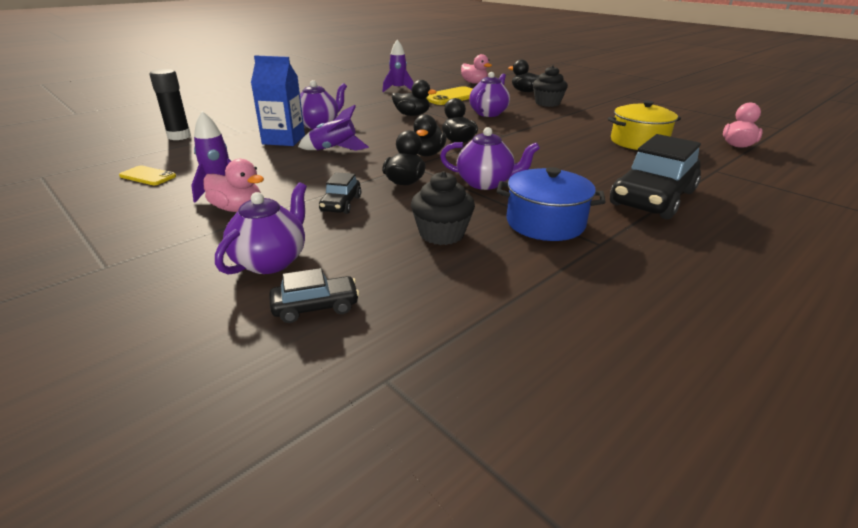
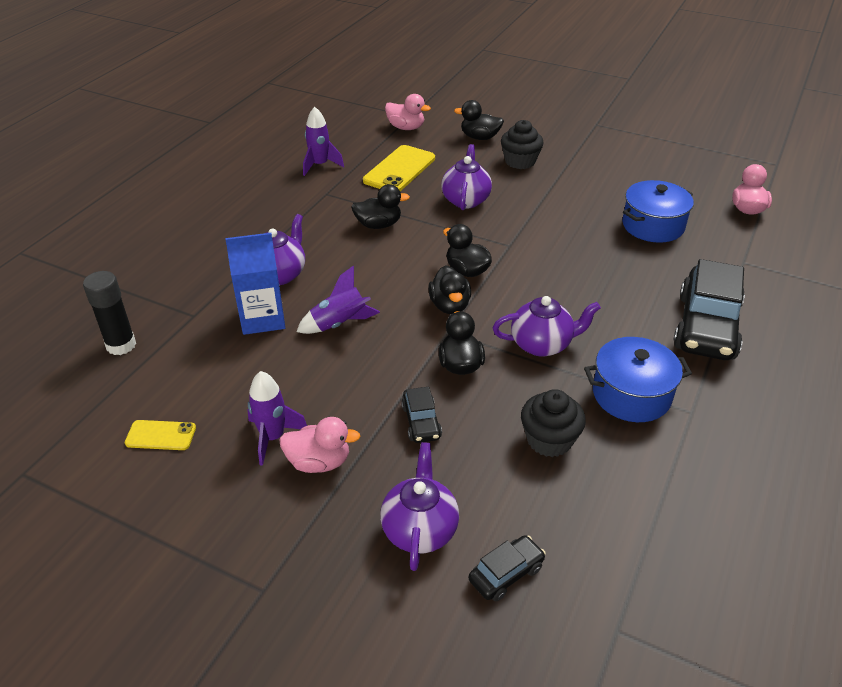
camera: 20 degrees left, 10 degrees up
(638, 142) = (653, 225): yellow pot -> blue pot

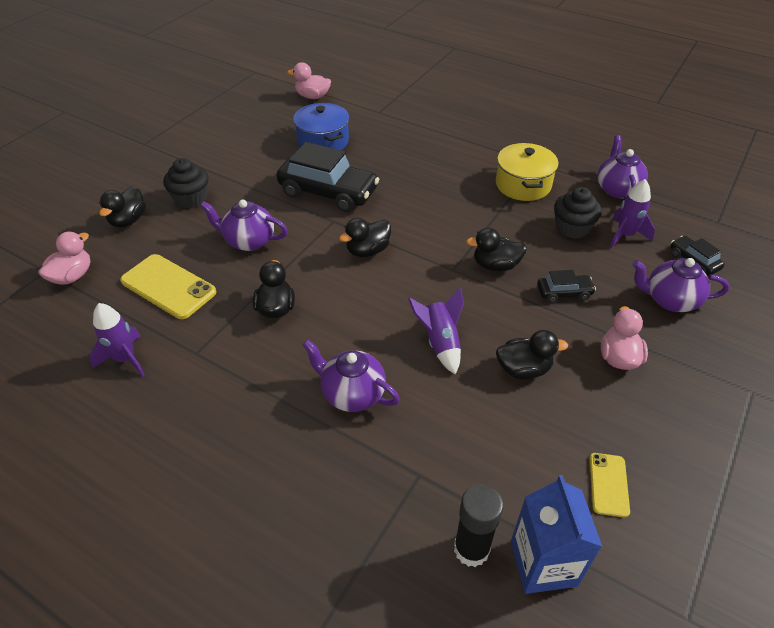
camera: 85 degrees left, 5 degrees up
(262, 318) = (428, 406): blue carton -> blue carton (543, 563)
(273, 437) = (596, 391): purple rocket -> purple rocket (625, 235)
(450, 306) = (418, 265): black duck -> black duck (523, 369)
(542, 344) = (470, 218): purple teapot -> purple teapot (617, 189)
(631, 395) = (523, 185): blue pot -> yellow pot
(706, 327) = (451, 141): black car -> black car (328, 192)

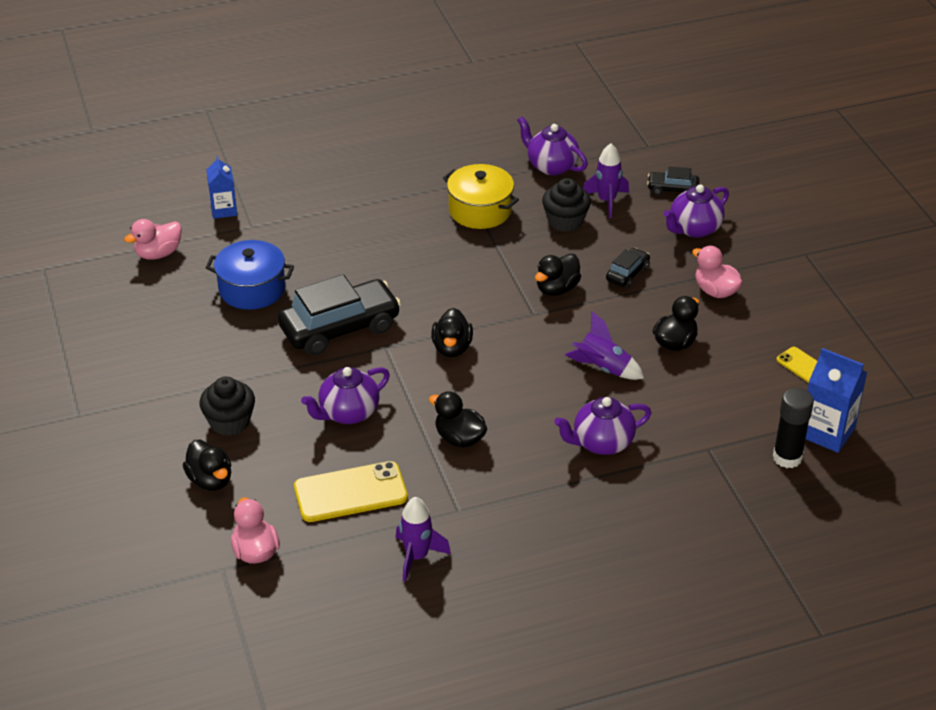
camera: 50 degrees left, 5 degrees down
(379, 96) = (224, 210): none -> blue carton

